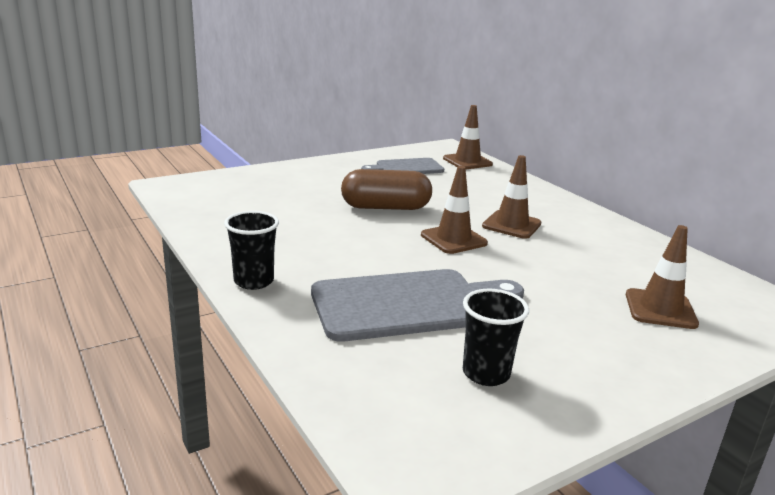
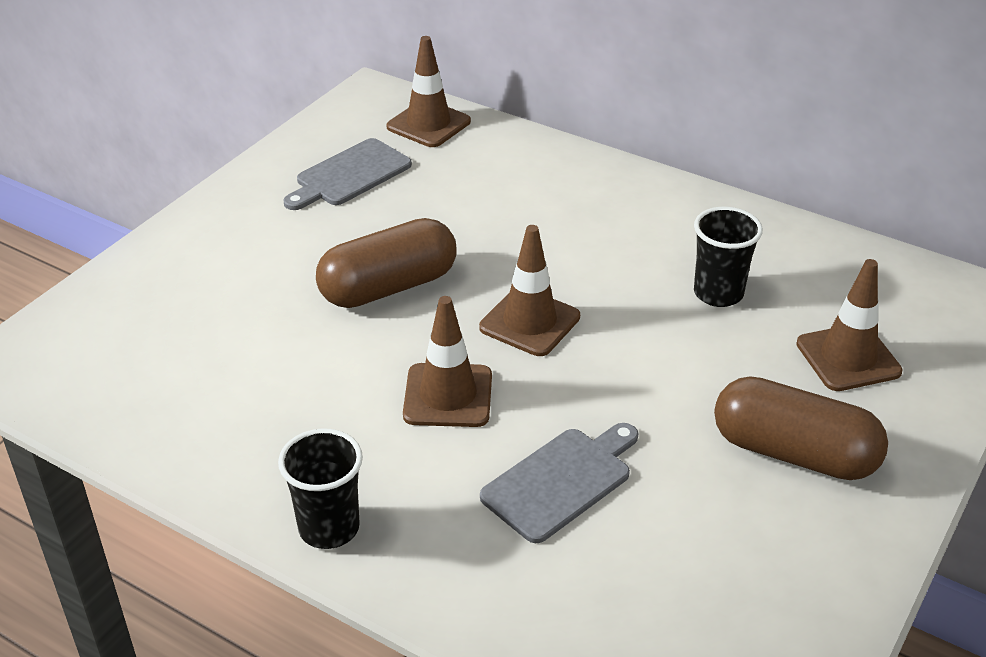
camera: 25 degrees left, 15 degrees up
(408, 304) = (561, 481): grey cutting board -> grey cutting board, size x0.59
(486, 373) = (727, 561): black cup -> black cup (718, 293)
(511, 225) = (584, 258): brown traffic cone -> brown traffic cone (448, 396)
(581, 339) = (793, 453): none -> brown capsule

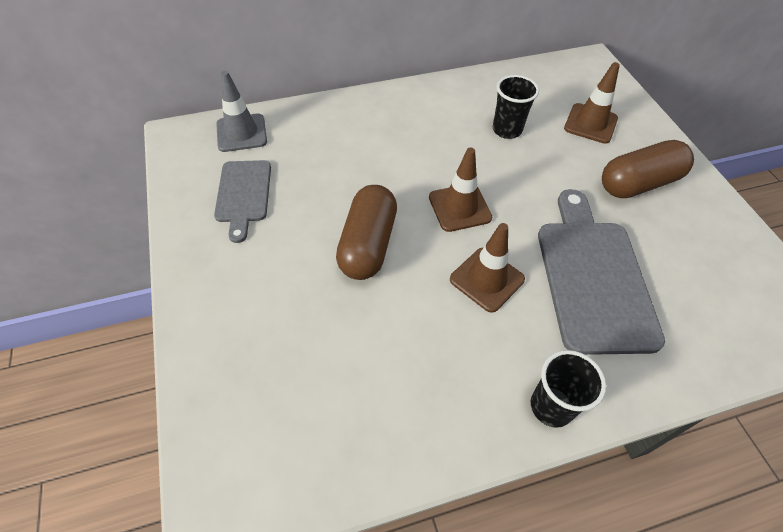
camera: 50 degrees left, 15 degrees up
(428, 124) = (241, 133): brown traffic cone -> grey traffic cone
(561, 481) = (593, 277): grey cutting board -> grey cutting board, size x1.70

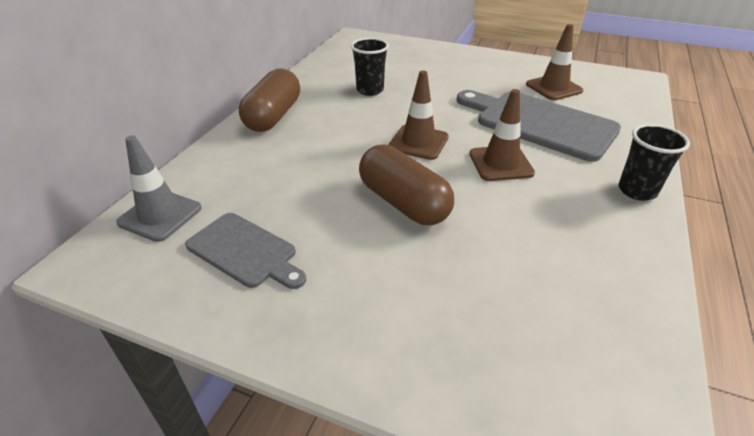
camera: 50 degrees left, 15 degrees down
(590, 123) = (408, 62): brown traffic cone -> brown traffic cone (553, 88)
(638, 183) = (479, 73): brown capsule -> brown capsule (273, 116)

